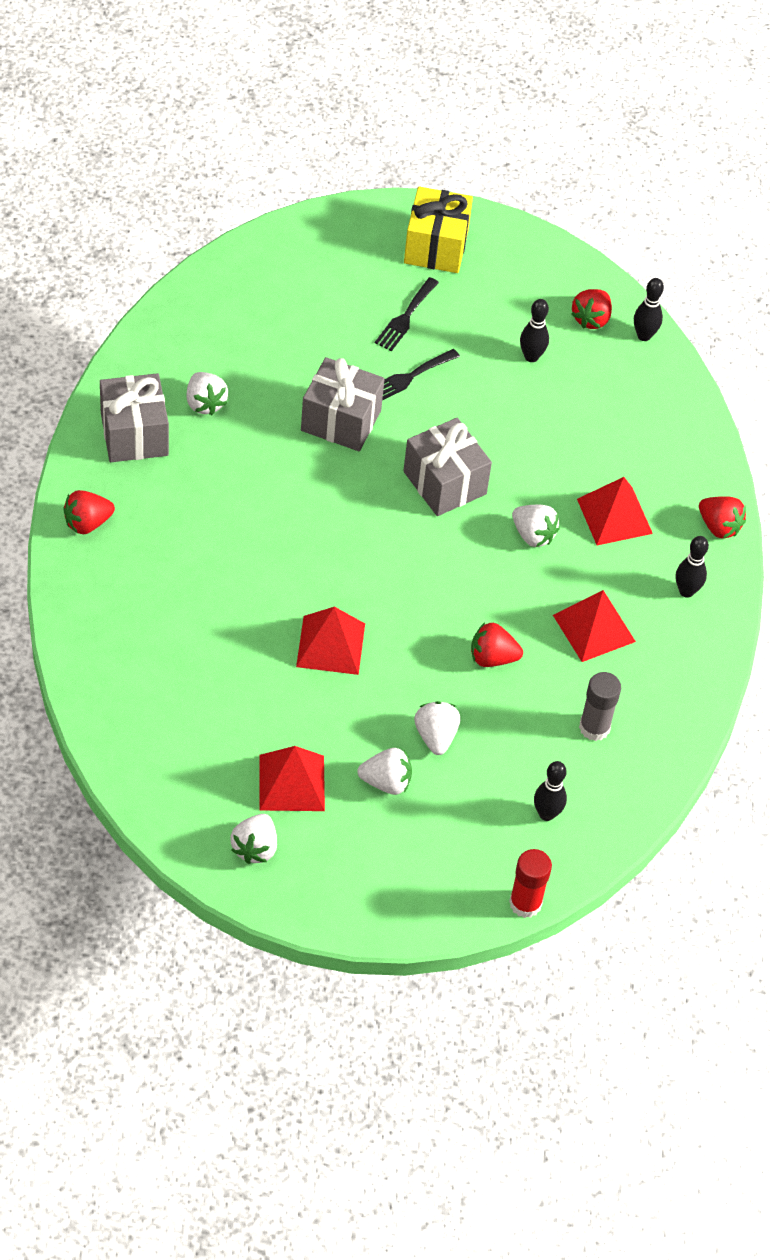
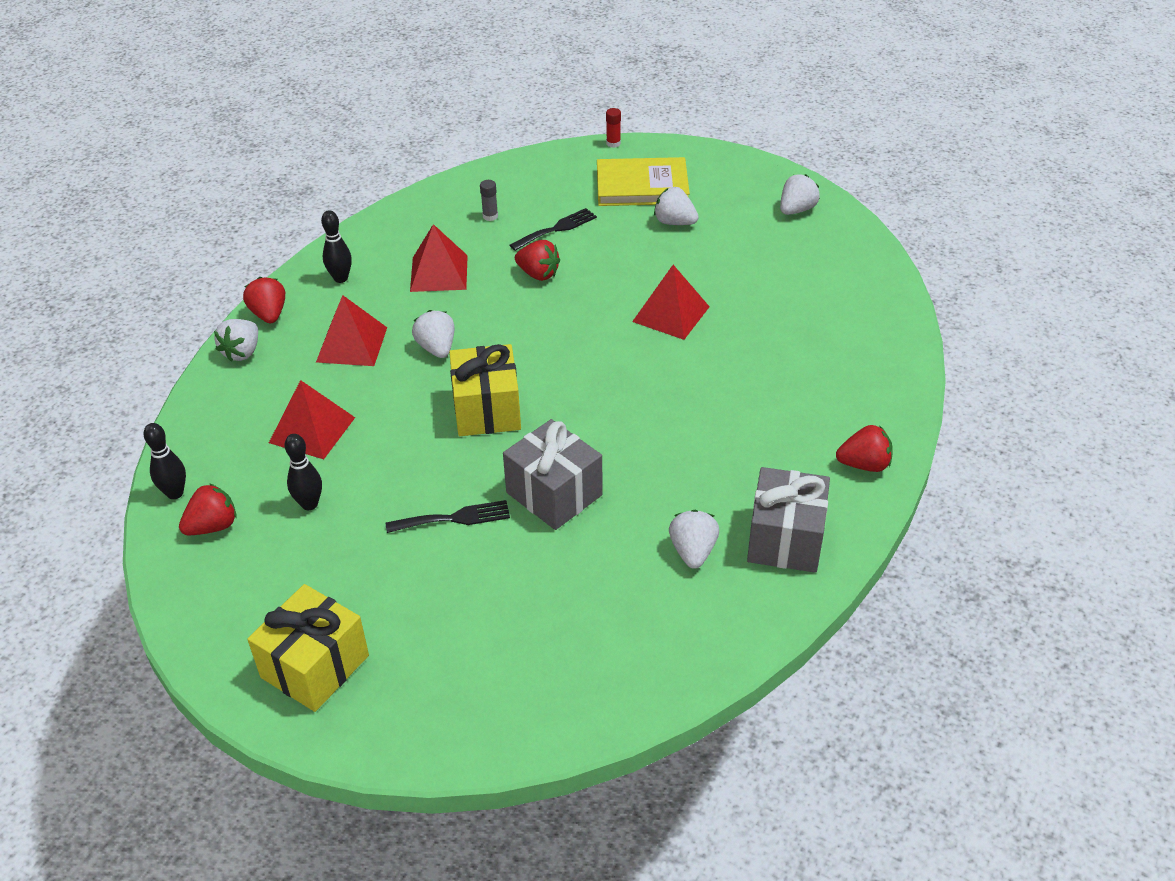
camera: 150 degrees left, 10 degrees down
(291, 782) = (750, 238): red pyramid -> red pyramid (312, 430)
(405, 317) = (412, 586): black fork -> black fork (556, 229)
(435, 736) = (618, 238): white strawberry -> white strawberry (242, 352)
(444, 483) = (487, 410): grey gift -> yellow gift
(451, 833) = (642, 186): none -> yellow book
(525, 903) = (613, 143): red glue stick -> red glue stick, size x0.59
(546, 814) = (564, 180): black bowling pin -> none
(594, 727) = (490, 216): grey glue stick -> grey glue stick, size x0.59

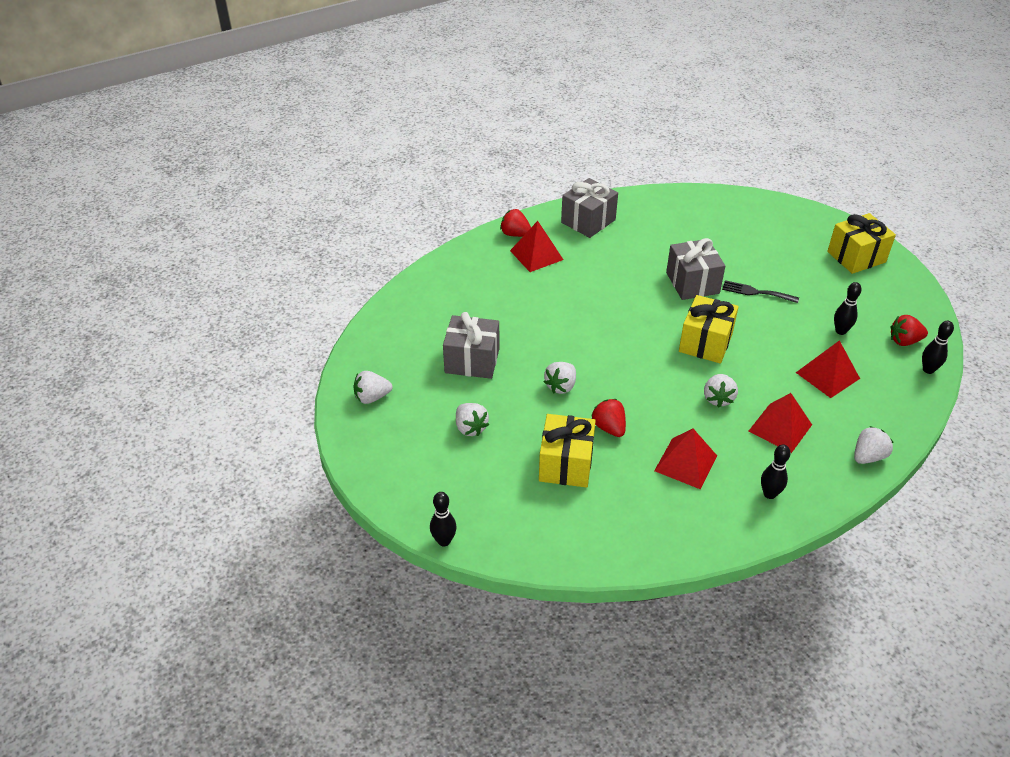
camera: 150 degrees left, 0 degrees up
(269, 314) = (840, 483): red strawberry -> none
(490, 216) = (612, 504): grey glue stick -> none
(556, 229) = (566, 464): black fork -> yellow gift
(613, 143) = (444, 541): red glue stick -> black bowling pin
(642, 186) = (463, 476): yellow book -> none
(670, 314) = (540, 356): red pyramid -> red pyramid (536, 255)
(693, 551) = (638, 233): white strawberry -> white strawberry (561, 386)
(739, 280) = (472, 360): none -> grey gift

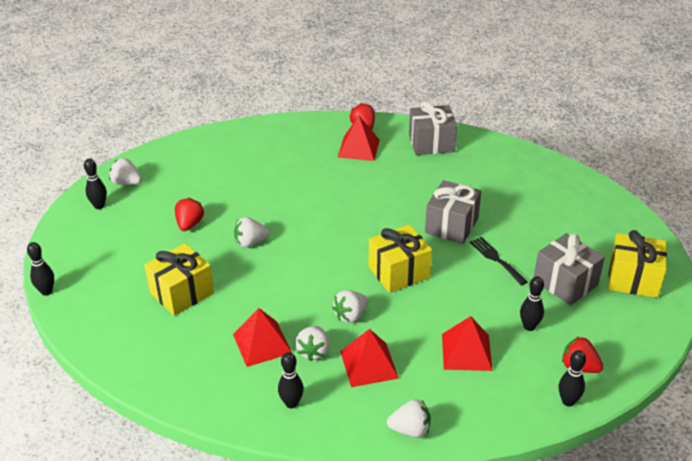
camera: 40 degrees right, 5 degrees down
(377, 434) = (99, 206): none -> black bowling pin
(470, 428) = (156, 235): white strawberry -> white strawberry (313, 351)
(472, 360) = (217, 194): grey gift -> grey gift (565, 283)
(609, 427) = (243, 287): red strawberry -> red strawberry (189, 224)

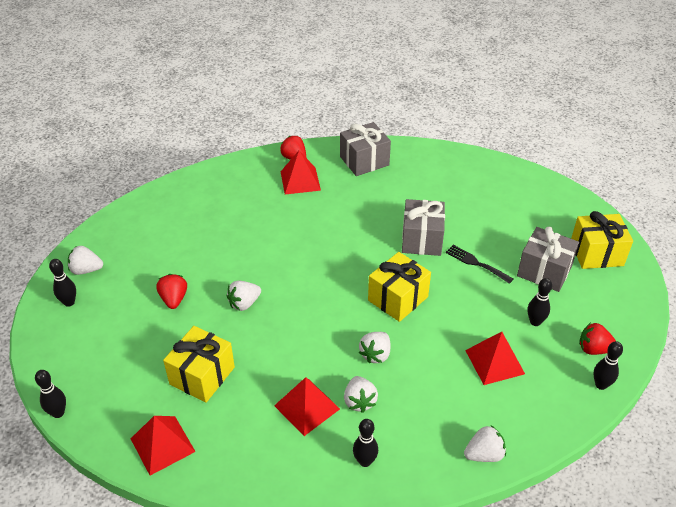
camera: 20 degrees left, 5 degrees up
(369, 364) = (416, 400): red pyramid -> red pyramid (162, 445)

